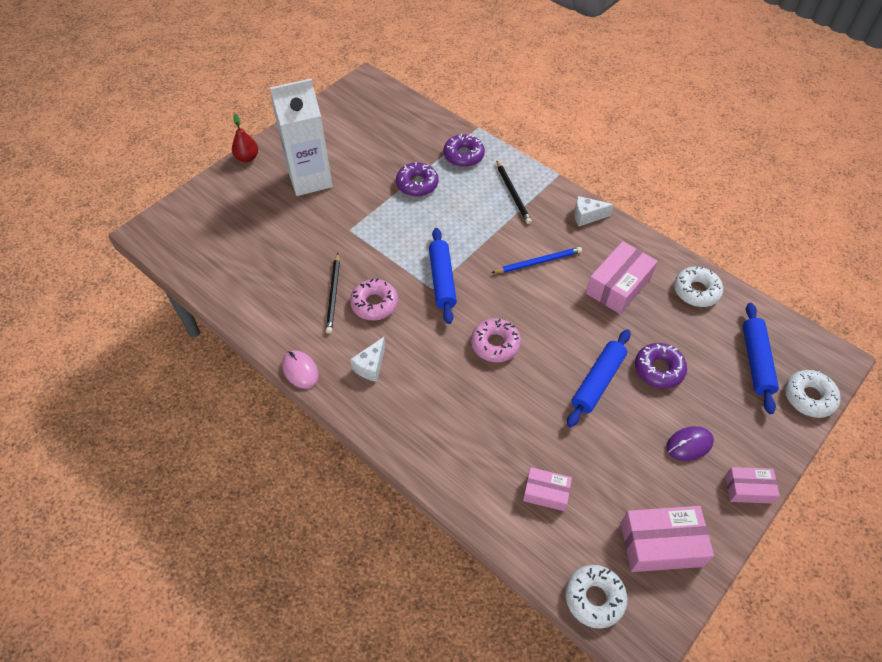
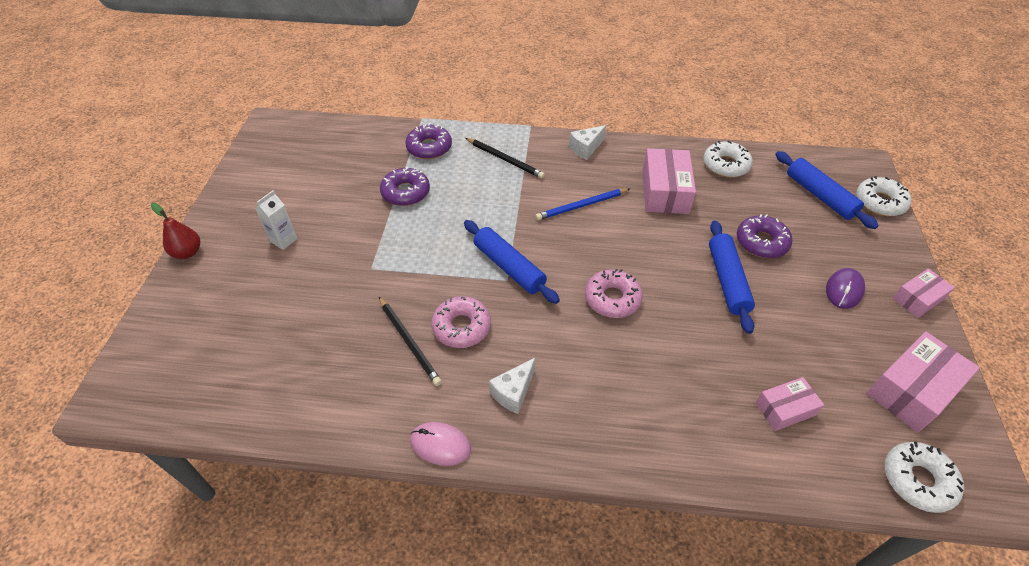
camera: 35 degrees left, 5 degrees down
(310, 179) = (284, 240): white carton -> white carton, size x0.42
(371, 366) = (513, 392): white cheese -> white cheese turned 45 degrees clockwise
(538, 262) = (581, 206): blue pencil -> blue pencil turned 150 degrees counterclockwise

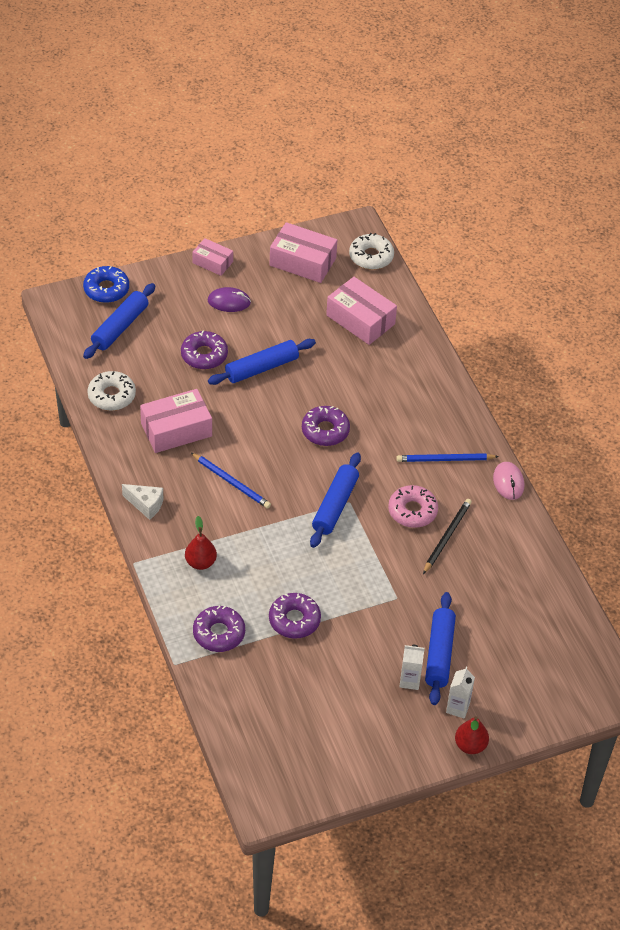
camera: 120 degrees left, 0 degrees up
(227, 260) = (458, 708): none -> white carton
(289, 272) = (439, 654): none -> blue rolling pin
(505, 159) = (200, 562): black pencil -> red pear
(513, 392) = (445, 459): white cheese -> blue pencil
(612, 299) = (325, 431): pink donut -> purple donut
(785, 409) = (360, 320): pink box -> pink box, size x1.68
(880, 202) = (106, 289): white donut -> blue donut

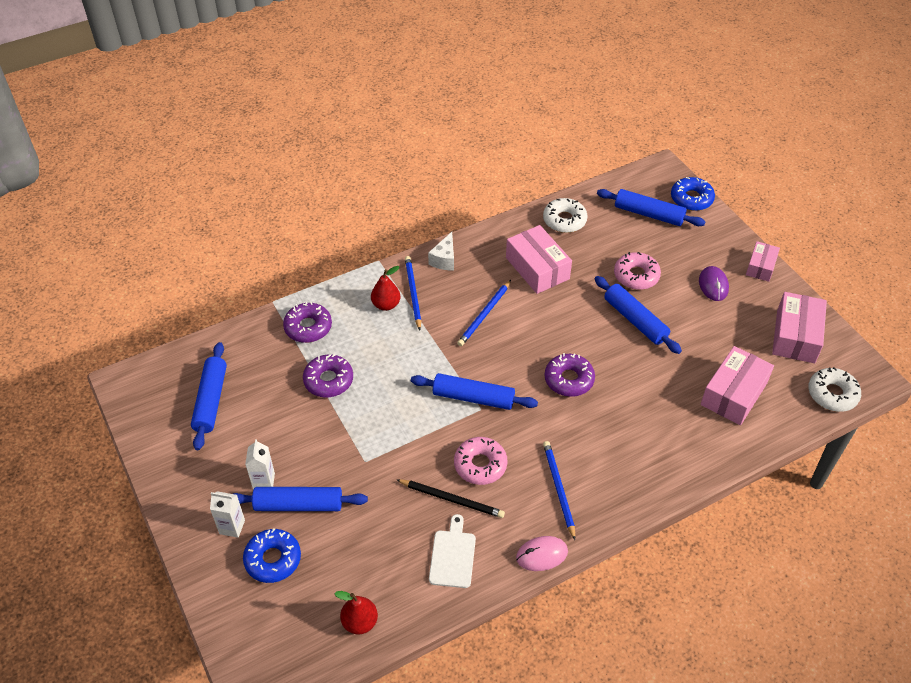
camera: 85 degrees right, 0 degrees up
(188, 537) = (413, 293): none -> blue pencil
(204, 355) = (636, 276): purple donut -> pink donut
(304, 724) = (211, 400): none -> blue rolling pin
(470, 745) = (186, 542): red pear -> red pear (360, 622)
(495, 676) = (273, 559): none -> blue donut
(504, 543) = (452, 556): none -> white cutting board

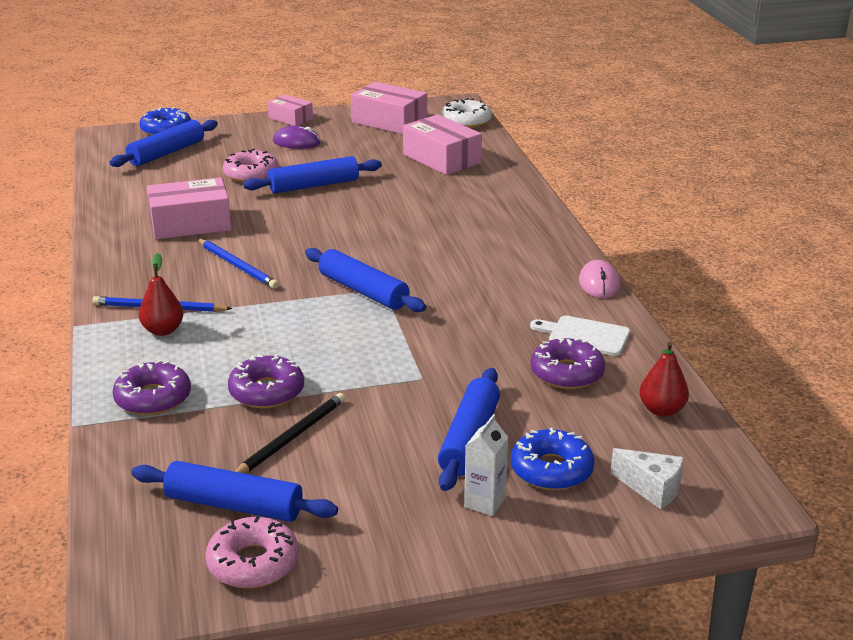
camera: 75 degrees left, 20 degrees down
(264, 481) = (416, 466): white carton -> none
(444, 259) = (119, 279): white cheese -> white cheese (652, 488)
(452, 499) = (506, 325): black pencil -> black pencil (291, 437)
(473, 397) = (363, 291): blue rolling pin -> blue rolling pin turned 75 degrees counterclockwise
(480, 465) = (465, 301): pink donut -> pink donut (253, 563)
(558, 489) = (518, 261): blue pencil -> none
(564, 220) = (128, 197): white donut -> none
(569, 379) = (372, 232): purple donut -> purple donut (567, 373)

